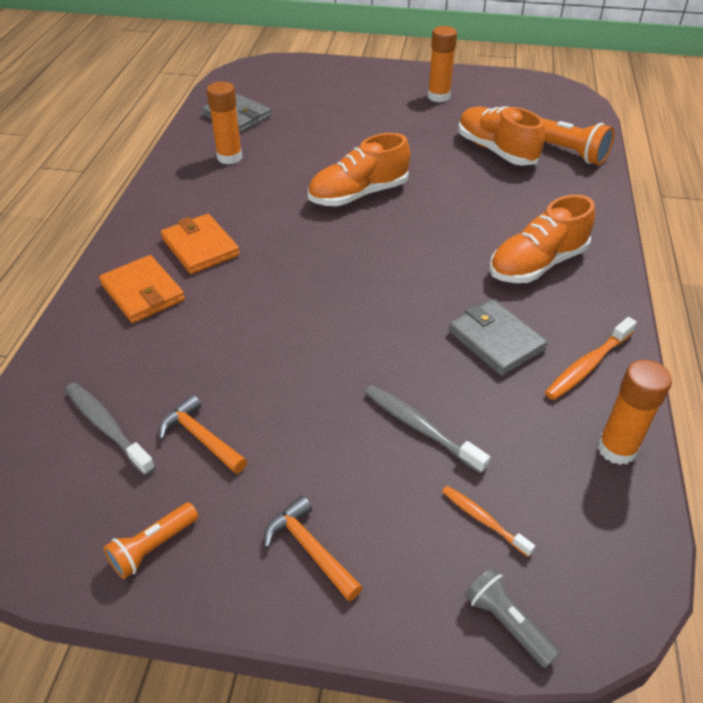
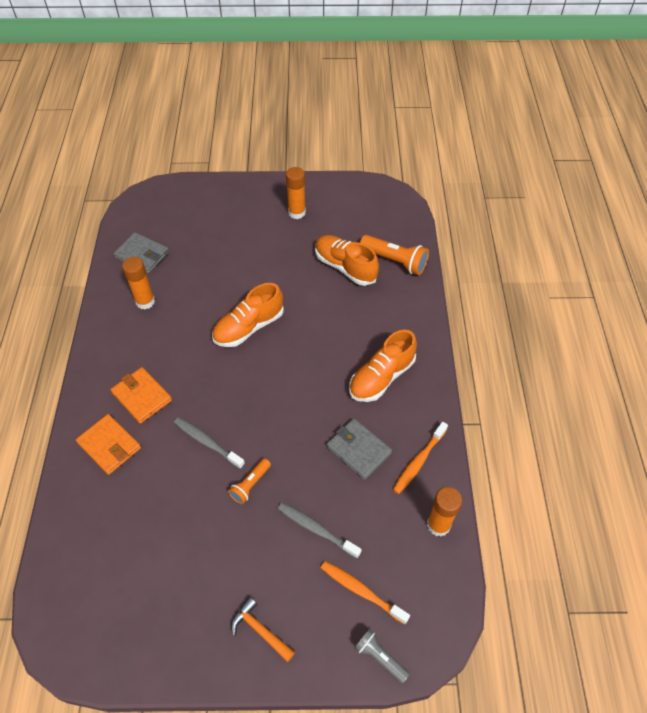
camera: 10 degrees left, 10 degrees up
(107, 427) = (113, 563): grey toothbrush -> grey toothbrush (207, 442)
(153, 547) = (164, 646): orange flashlight -> orange flashlight (250, 485)
(201, 437) = (176, 561): orange hammer -> none
(483, 519) = (361, 591): orange toothbrush -> orange toothbrush, size x1.54

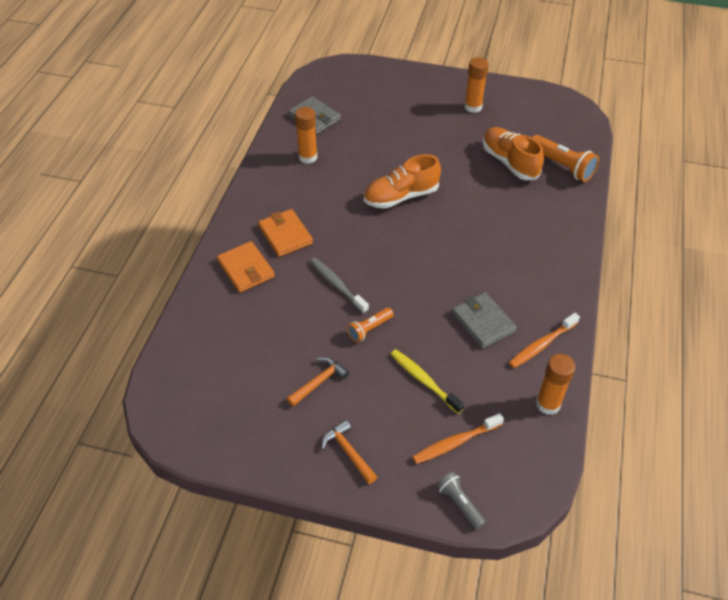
camera: 15 degrees right, 5 degrees down
(213, 558) = (319, 382): none -> orange hammer
(316, 529) = (424, 380): grey toothbrush -> yellow toothbrush
(361, 591) = (455, 442): orange toothbrush -> orange toothbrush turned 75 degrees counterclockwise
(381, 377) = (522, 264): orange shoe -> none

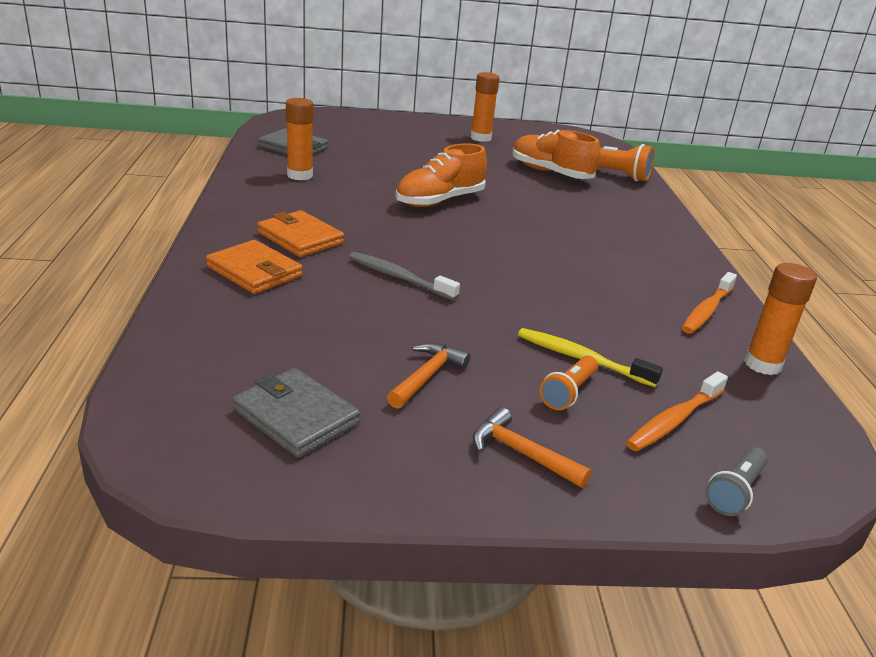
camera: 20 degrees left, 20 degrees down
(369, 329) = (470, 315): orange flashlight -> orange flashlight (568, 392)
(459, 503) = (735, 492): grey flashlight -> grey flashlight turned 90 degrees counterclockwise
(483, 322) = (618, 296): grey wallet -> grey wallet (296, 416)

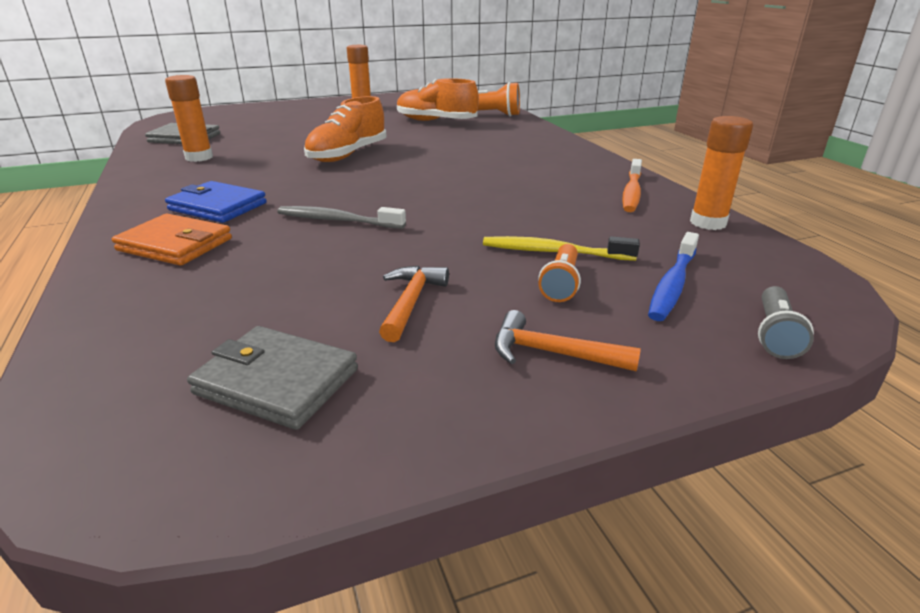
camera: 15 degrees left, 0 degrees up
(300, 238) = (218, 206): orange wallet -> blue wallet
(674, 420) = (672, 284): orange toothbrush -> blue toothbrush

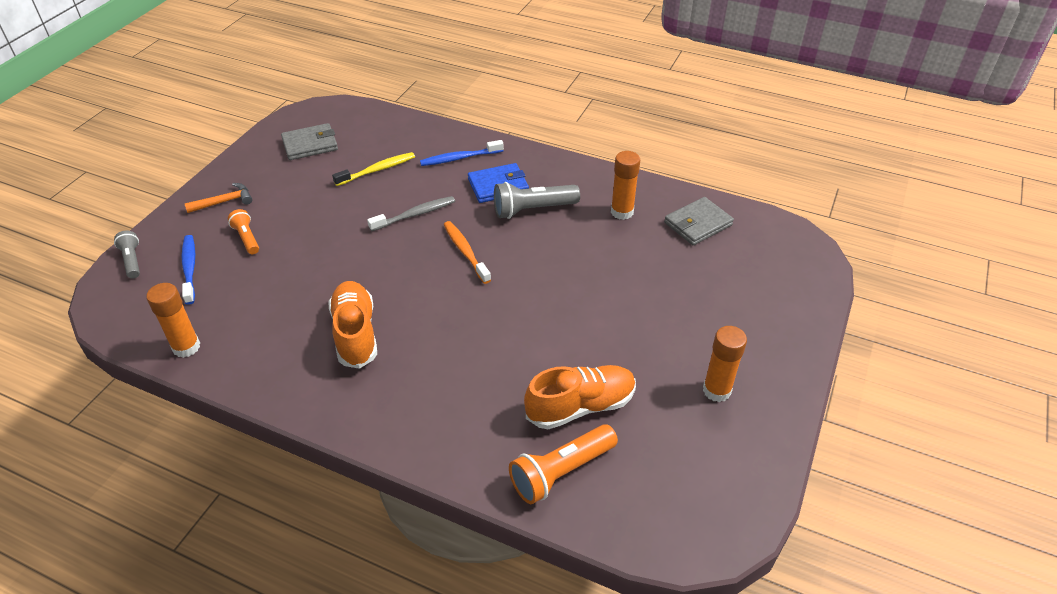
camera: 135 degrees right, 15 degrees up
(175, 244) = (459, 158): orange wallet -> blue toothbrush
(243, 182) = (532, 210): none -> grey flashlight
(347, 155) = (535, 281): orange shoe -> orange shoe (355, 333)
(411, 302) = (304, 192): orange hammer -> none
(553, 252) = (268, 259): yellow toothbrush -> yellow toothbrush (377, 170)
(631, 192) = (260, 361): orange toothbrush -> orange toothbrush (465, 251)

